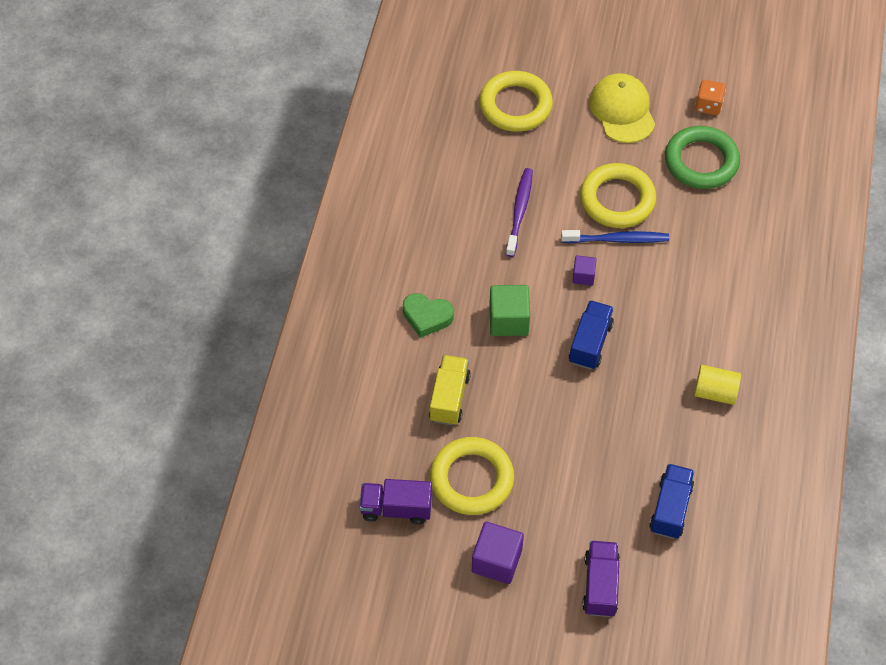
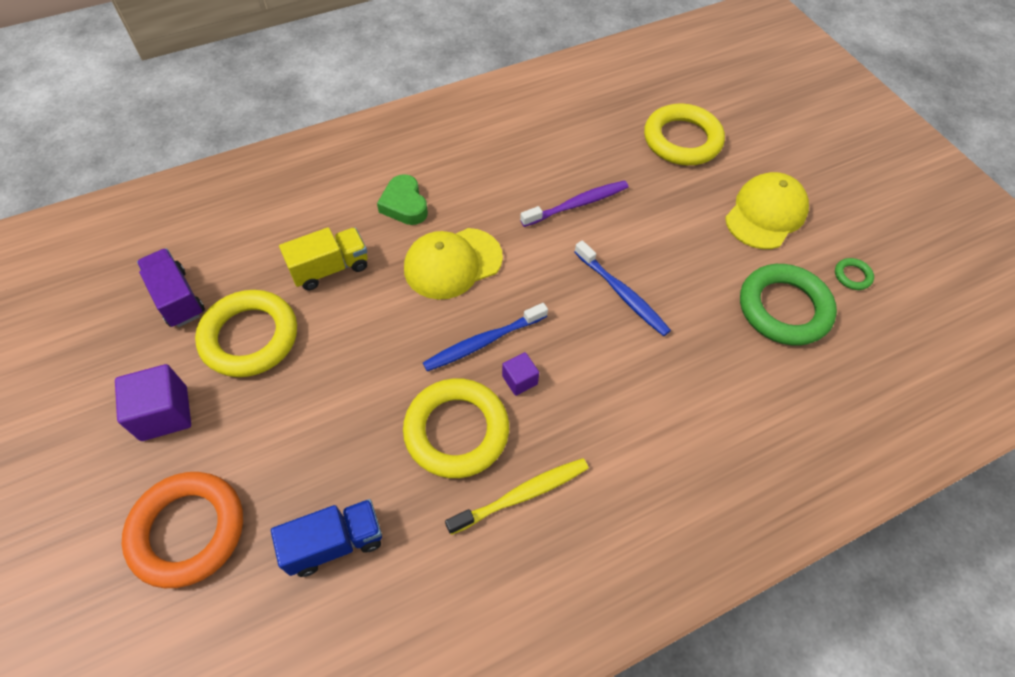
camera: 50 degrees right, 0 degrees up
(508, 320) = (452, 263): green cube -> yellow cap
(583, 276) = (555, 291): purple cube -> purple cube (519, 380)
(590, 343) = (483, 342): blue truck -> blue toothbrush
(600, 585) = (188, 531): purple truck -> orange ring
(617, 199) = (666, 267): yellow ring -> yellow ring (456, 431)
(708, 105) = (852, 276): orange dice -> green ring
(715, 392) = (521, 495): yellow cylinder -> yellow toothbrush

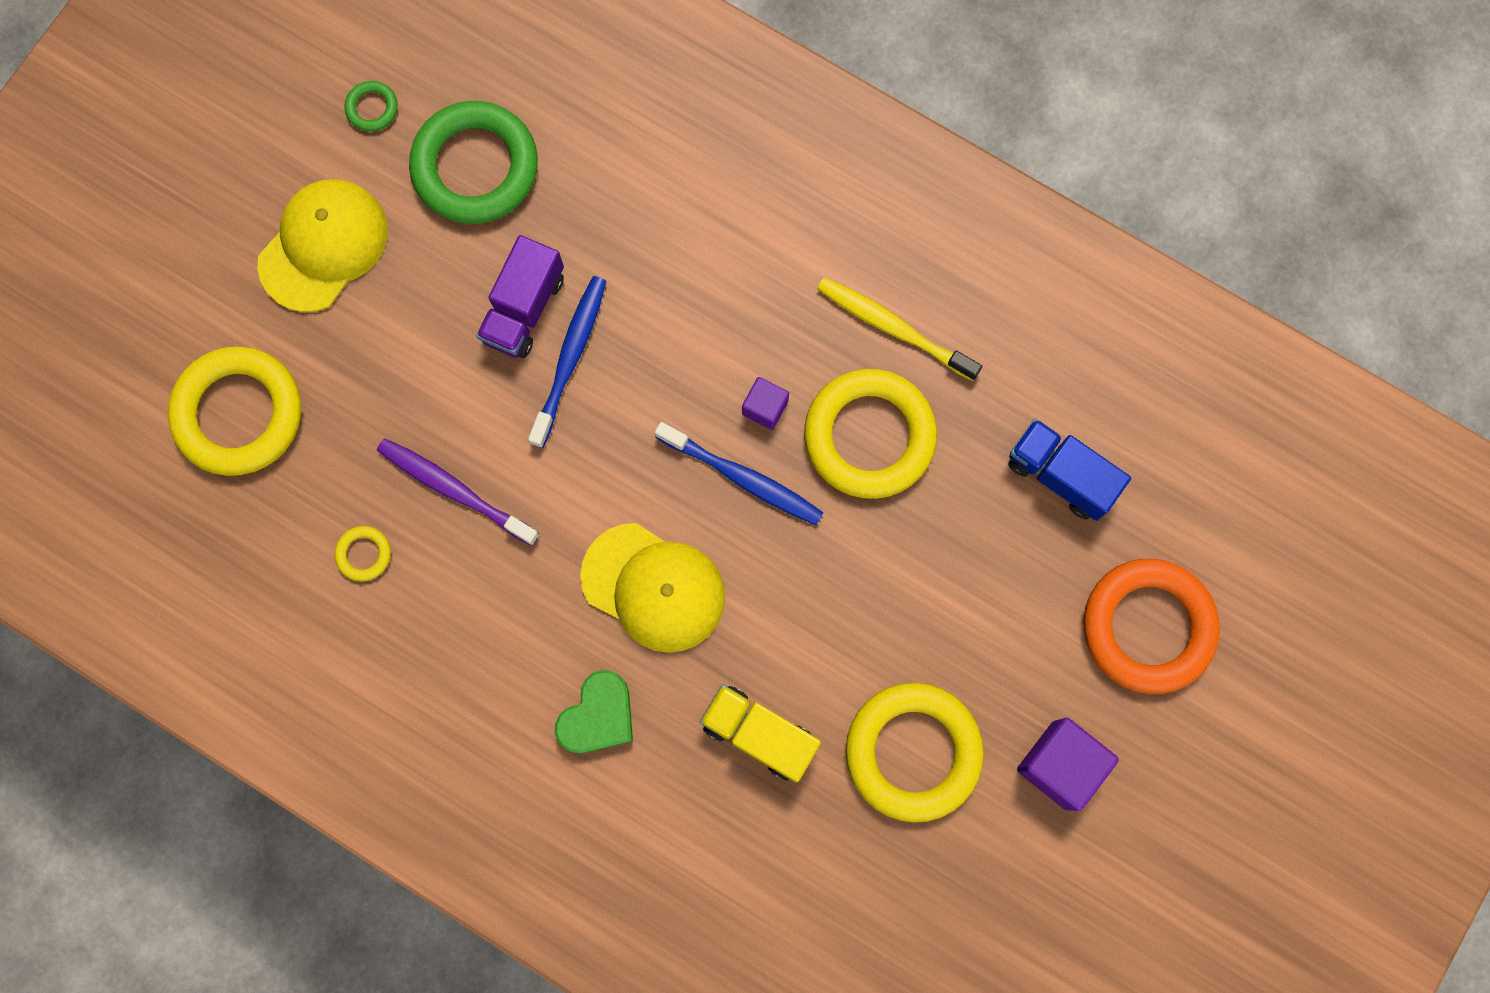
camera: 120 degrees left, 20 degrees up
(177, 298) = (923, 888): purple truck -> purple truck (524, 308)
(569, 154) = (364, 554): none -> yellow ring
(765, 214) = (323, 246): yellow cap -> yellow cap turned 120 degrees clockwise

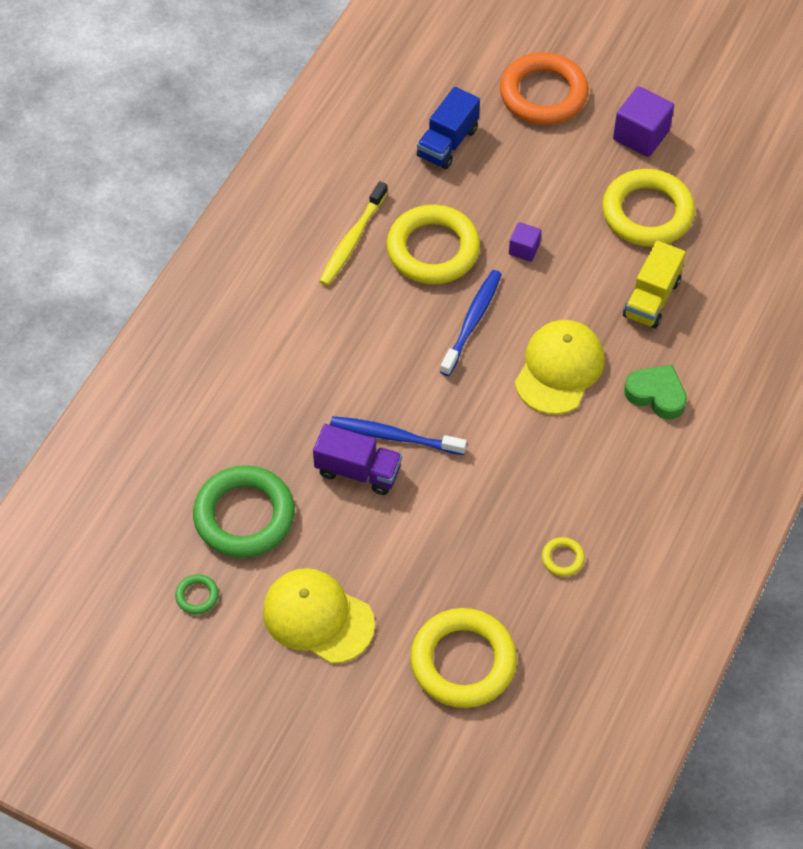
camera: 95 degrees left, 20 degrees down
(455, 490) = (505, 502): purple toothbrush -> none
(765, 407) = (419, 312): purple cube -> purple cube (524, 249)

